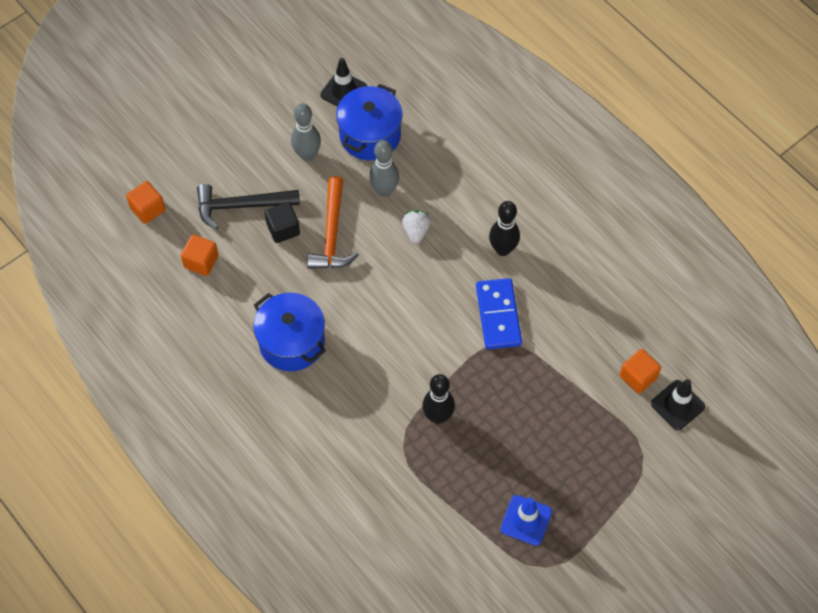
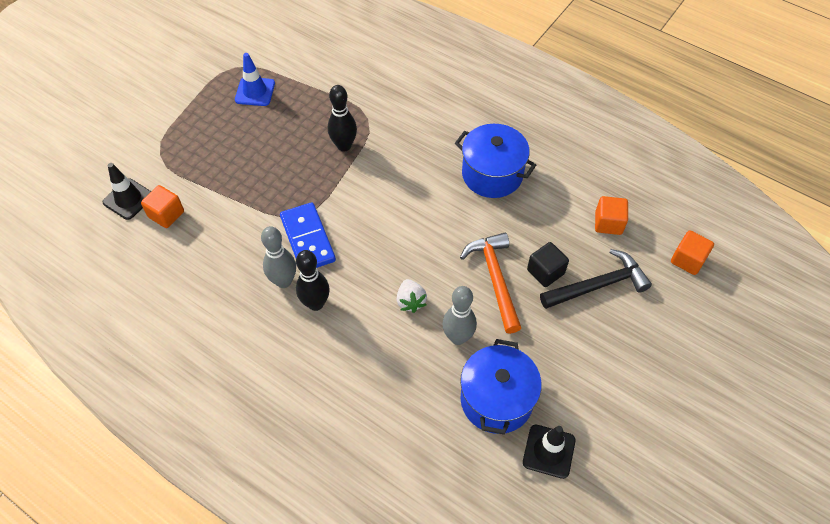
camera: 165 degrees right, 5 degrees down
(307, 155) = (556, 358): grey bowling pin -> grey bowling pin (283, 281)

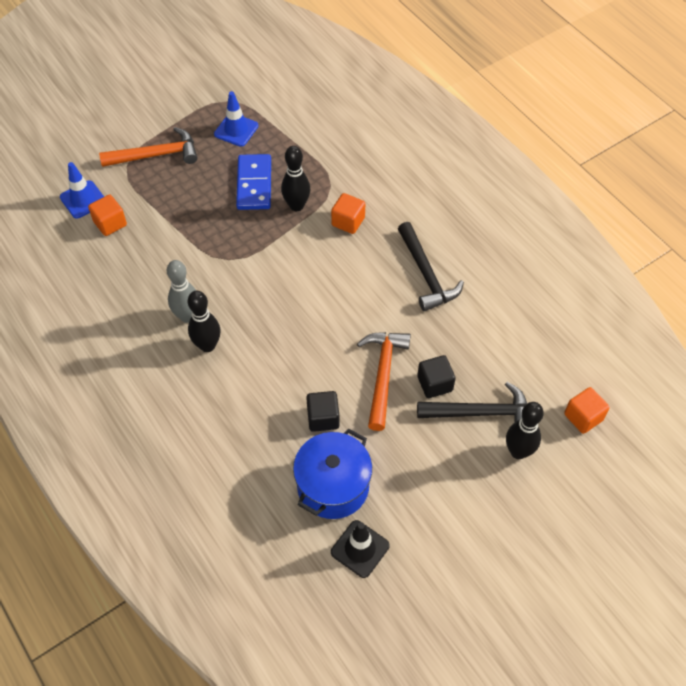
camera: 20 degrees right, 0 degrees up
(128, 199) = (83, 199): black traffic cone -> blue traffic cone
(185, 136) = (156, 155): none -> orange hammer
(307, 239) = (225, 284): blue domino -> blue domino (254, 184)
(410, 301) = (294, 371): white strawberry -> none
(458, 337) = (323, 418): grey bowling pin -> black cube
(492, 174) = (426, 274): blue pot -> black hammer
(608, 223) = (519, 356): orange cube -> orange cube (348, 222)
(647, 310) = (518, 451): none -> black bowling pin

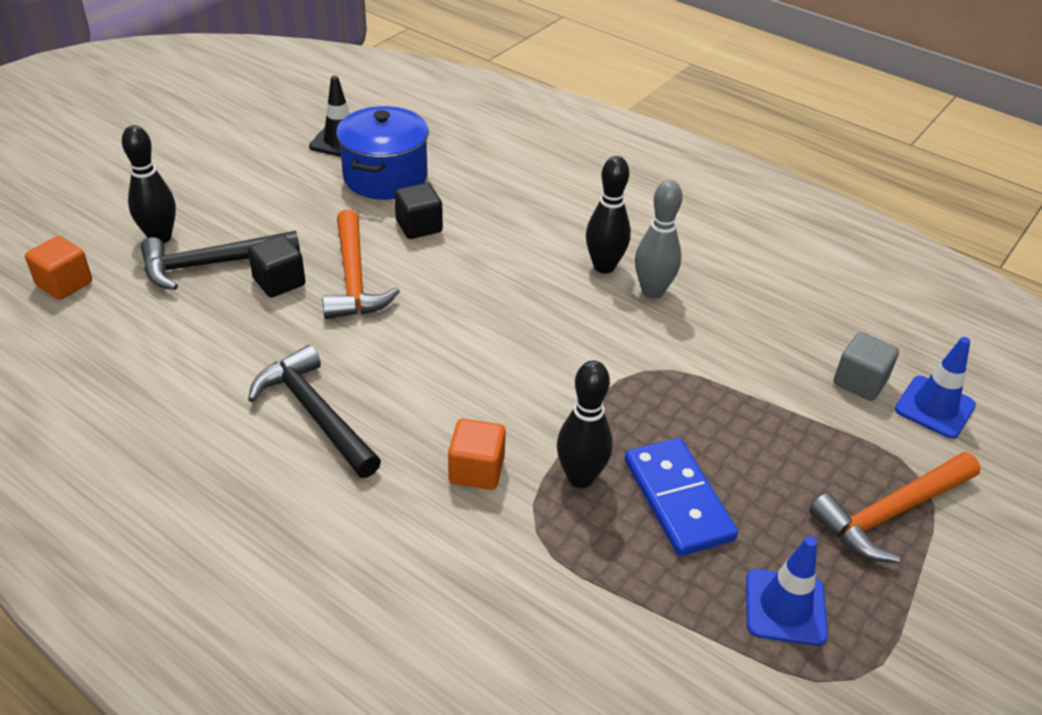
camera: 160 degrees right, 15 degrees down
(110, 223) = (860, 382): orange cube -> grey cube

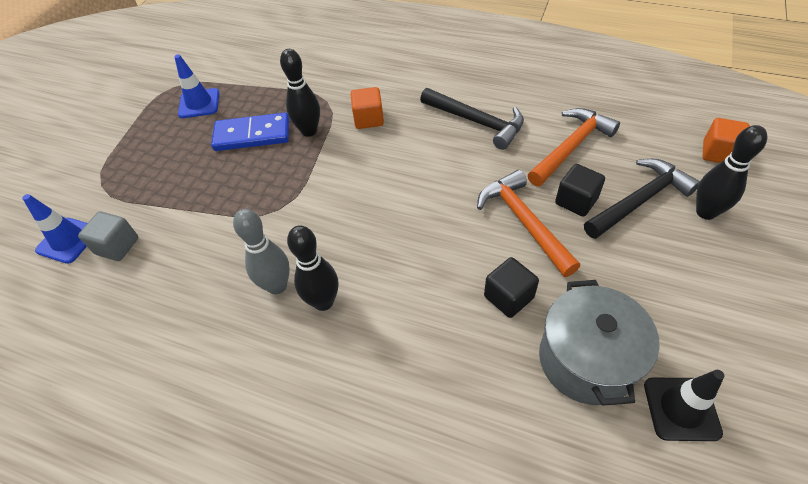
camera: 170 degrees right, 10 degrees up
(385, 177) = (586, 360): blue pot -> grey pot
(678, 499) = (252, 135): blue domino -> blue domino turned 60 degrees counterclockwise
(891, 513) = (128, 160): orange hammer -> orange hammer (571, 147)

